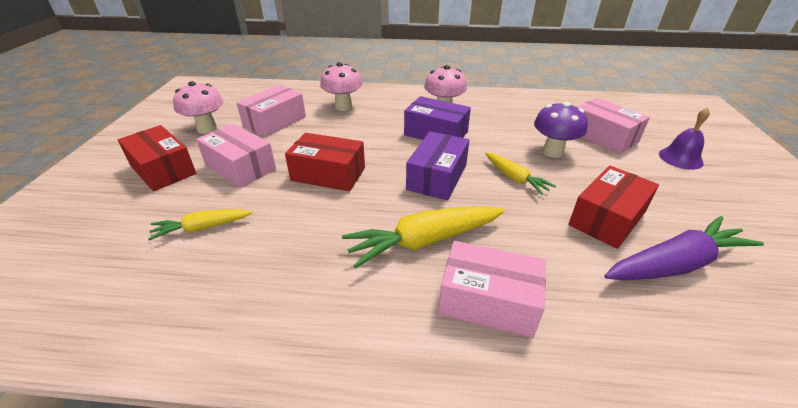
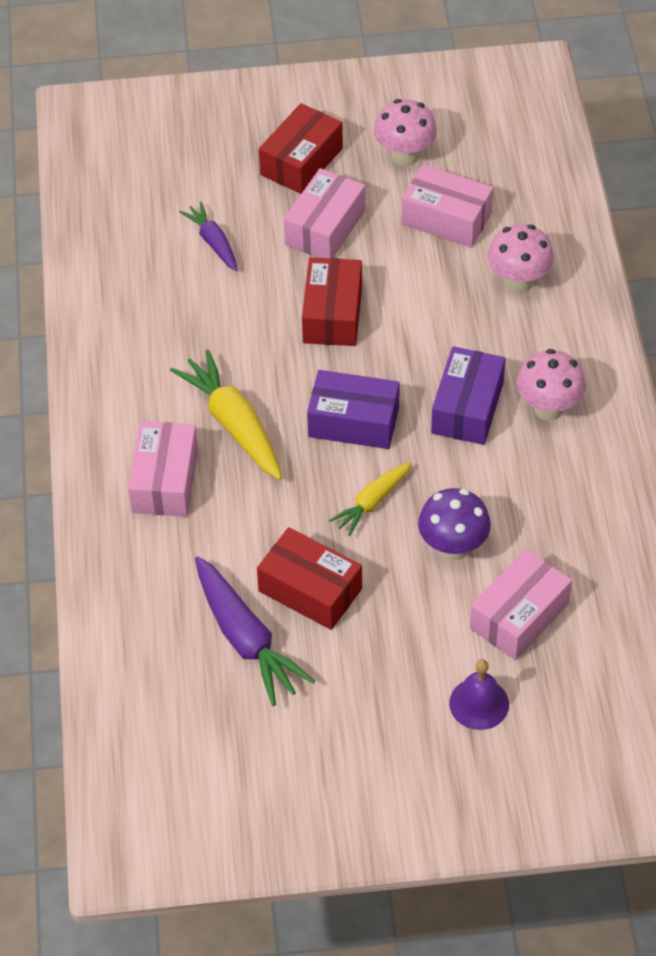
camera: 80 degrees right, 15 degrees up
(202, 228) = (213, 242): yellow carrot -> purple carrot

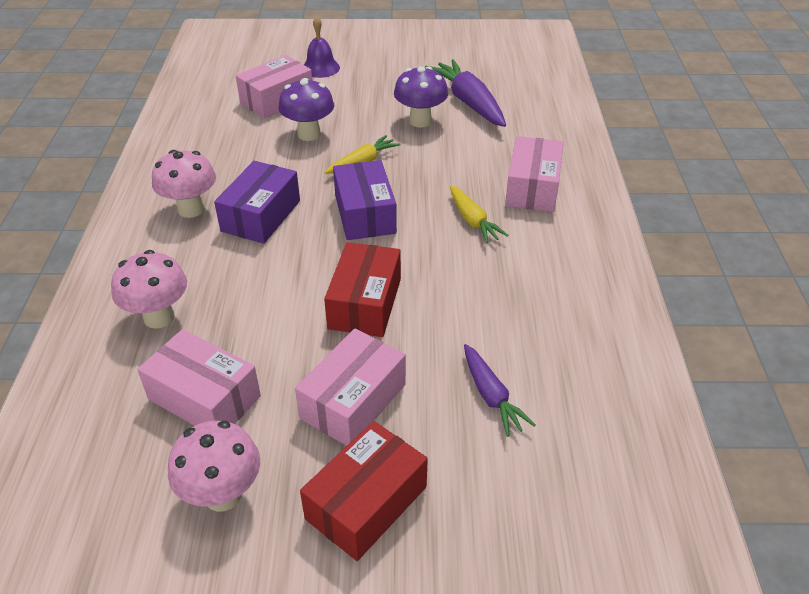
camera: 175 degrees left, 10 degrees down
(233, 424) = (473, 221): yellow carrot -> yellow carrot, size x0.59
(310, 590) = (420, 121): red box -> purple mushroom
(353, 422) = (365, 214): purple box -> purple box turned 60 degrees clockwise

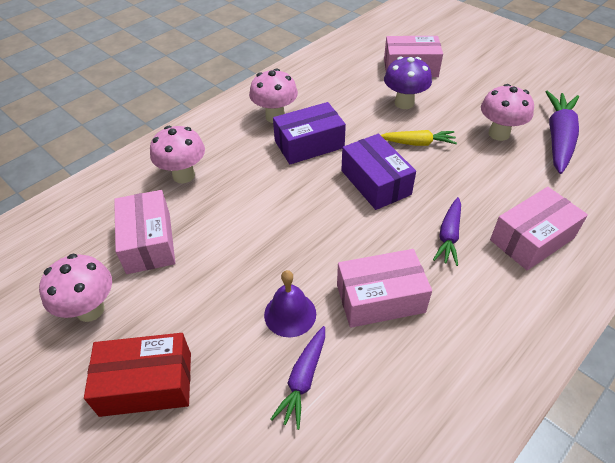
camera: 45 degrees right, 5 degrees up
(320, 68) = (468, 57): purple bell -> purple bell (290, 314)
(353, 401) = (217, 309): pink box -> pink box (380, 298)
(365, 214) = (375, 182): purple box -> purple box turned 60 degrees counterclockwise
(365, 303) = (301, 247): red box -> none
(420, 121) = (499, 134): purple mushroom -> pink mushroom
(473, 221) = (449, 236): yellow carrot -> purple carrot

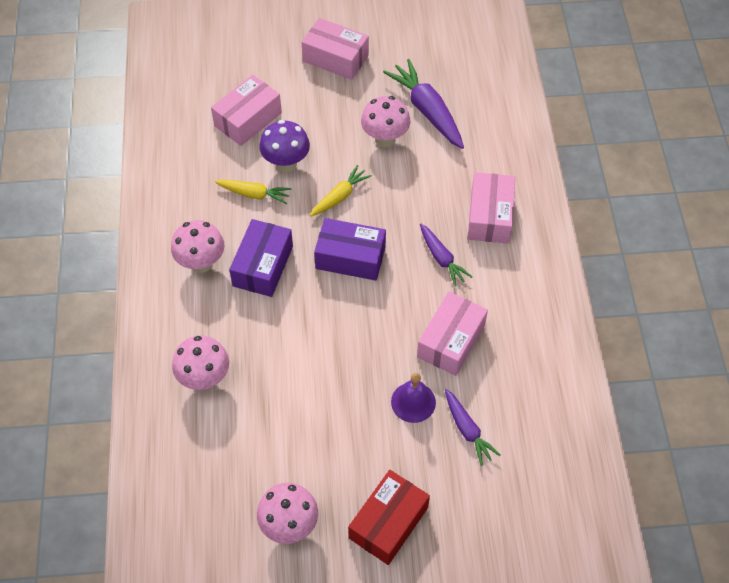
camera: 50 degrees left, 10 degrees up
(149, 242) = (258, 449): pink box -> pink box (335, 58)
(359, 105) = (254, 194): none -> yellow carrot

